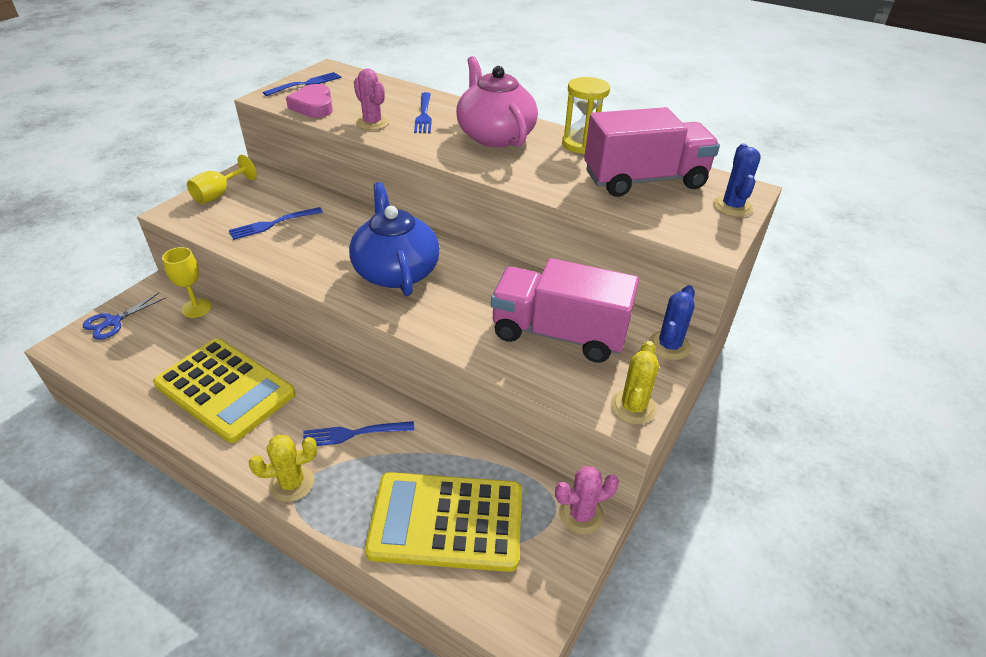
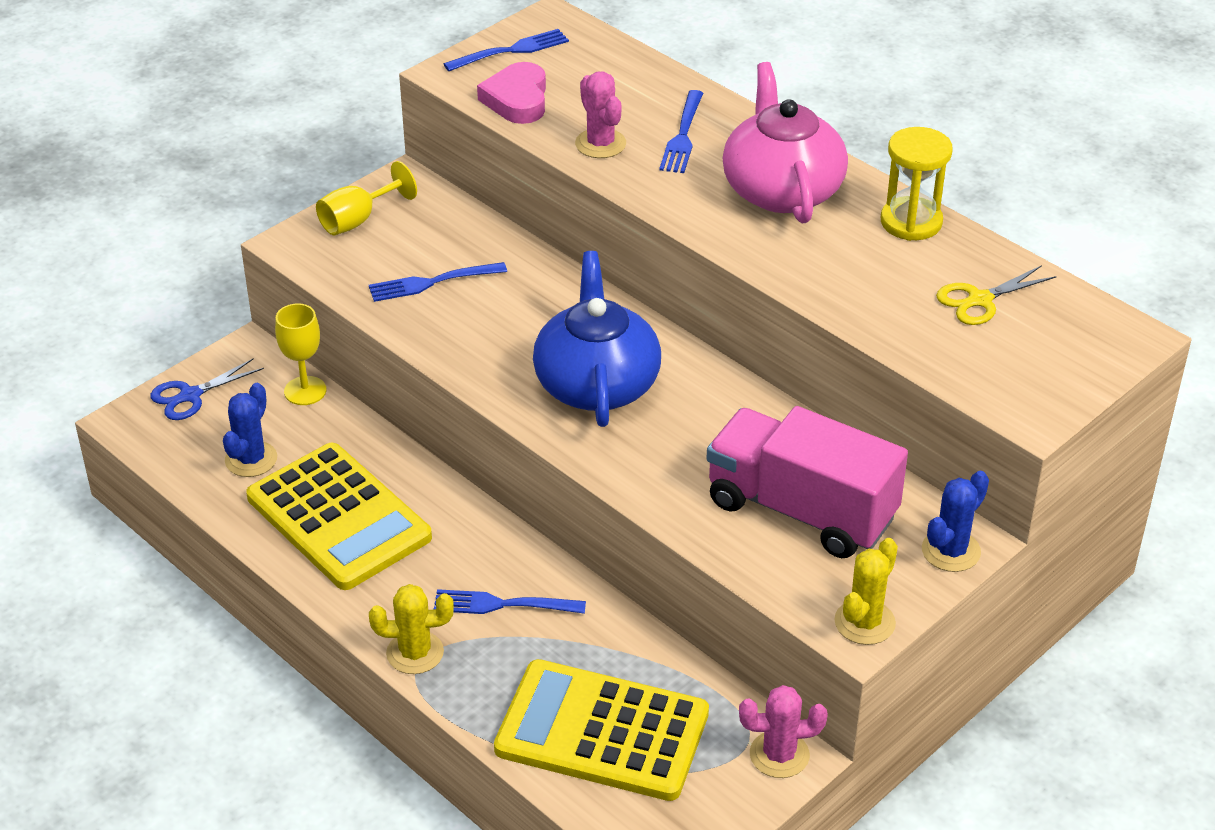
camera: 15 degrees right, 0 degrees up
(644, 180) = (980, 300): pink truck -> yellow scissors
(732, 206) = (1091, 362): blue cactus -> blue cactus (251, 459)

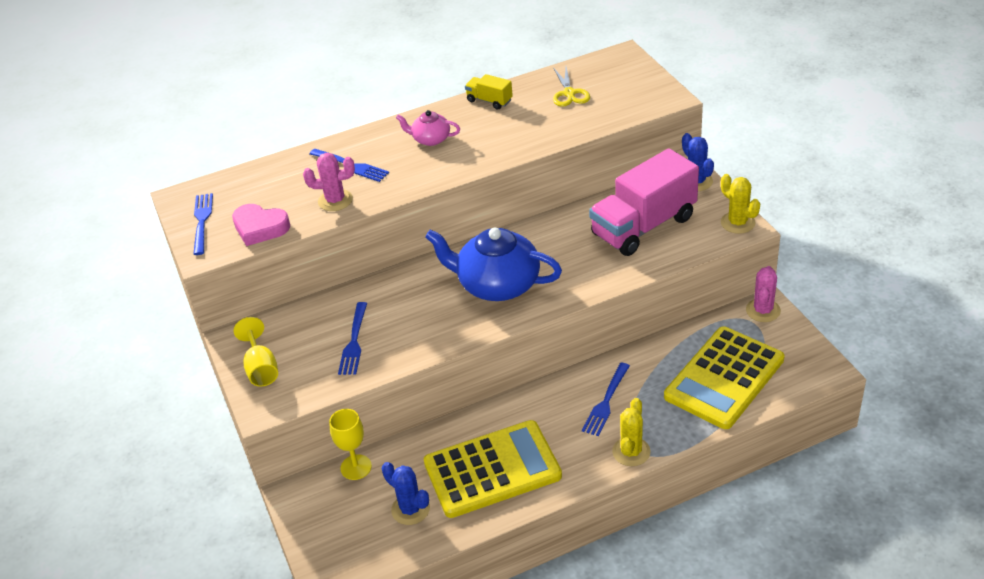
camera: 65 degrees left, 0 degrees up
(190, 395) = (323, 535): blue scissors -> none
(781, 190) = (430, 139): pink teapot -> pink teapot, size x0.50
(911, 222) = (489, 101): yellow hourglass -> yellow truck

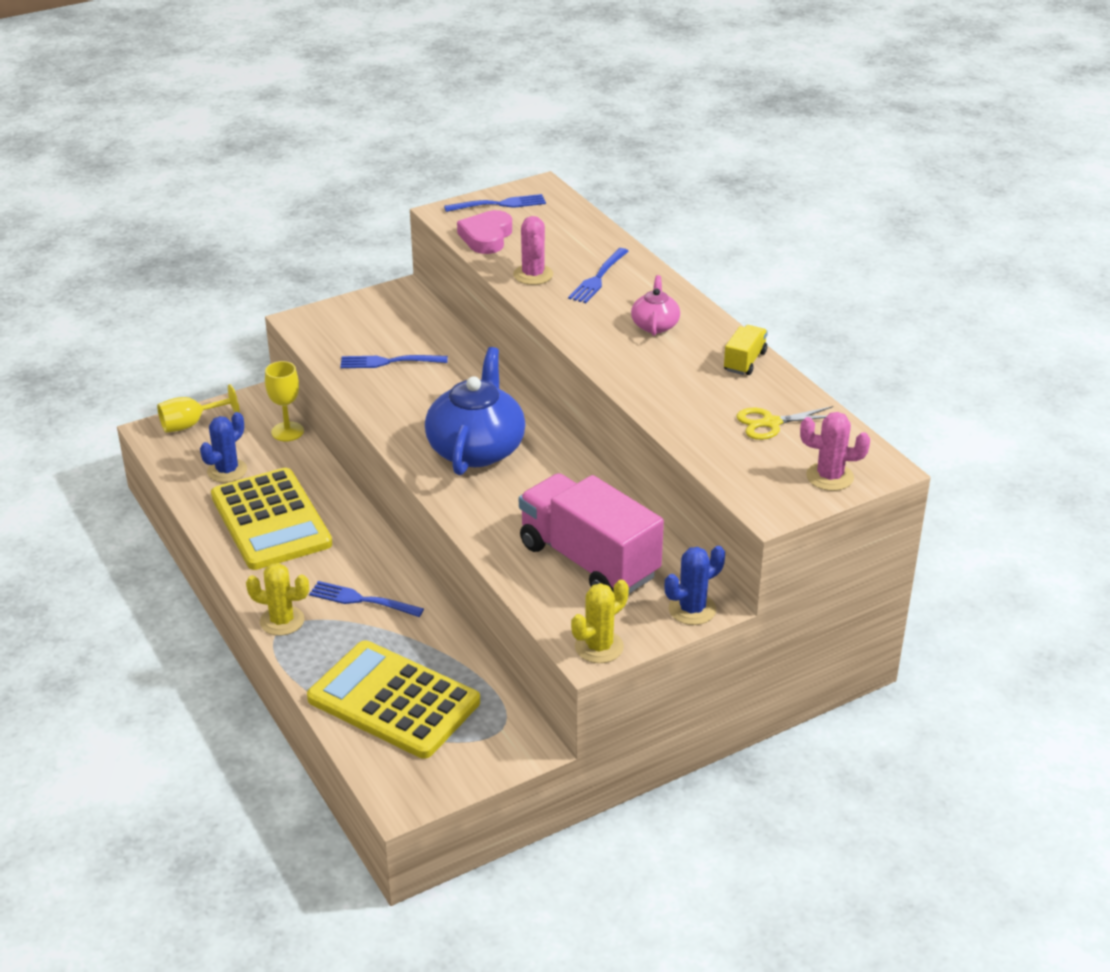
camera: 80 degrees right, 5 degrees down
(261, 368) = (356, 312): yellow goblet -> yellow goblet (191, 424)
(763, 310) = (520, 743): pink cactus -> pink cactus (829, 477)

